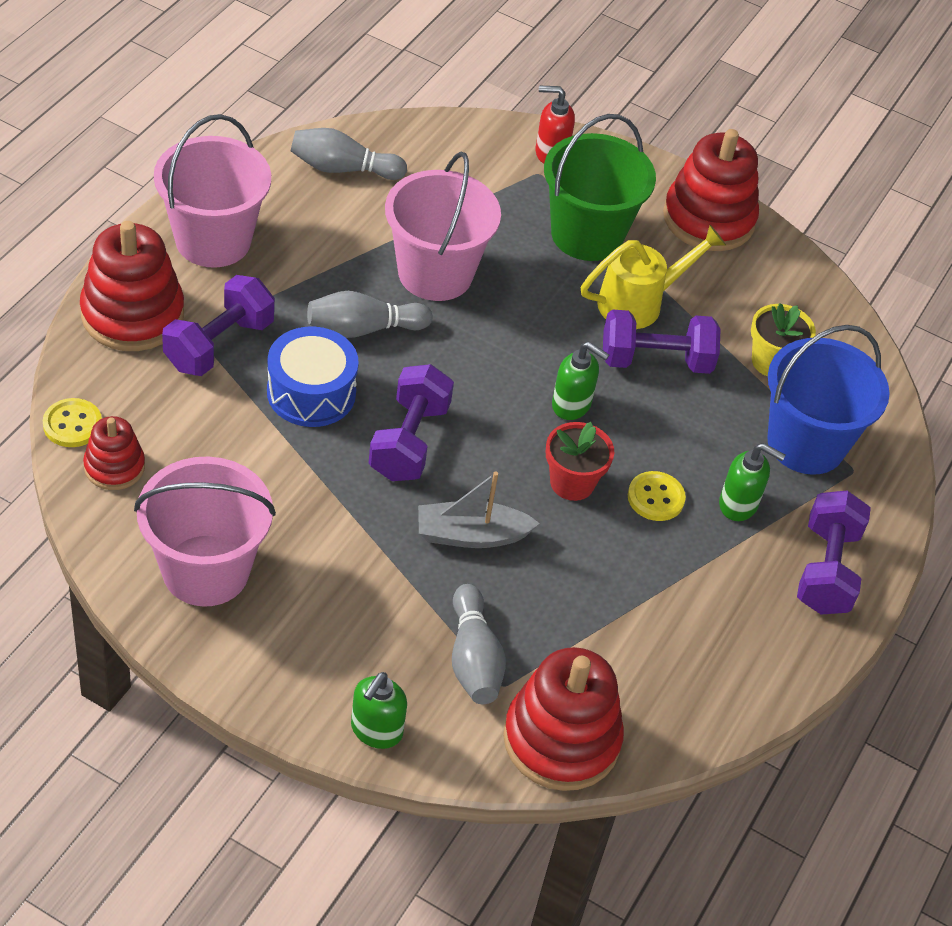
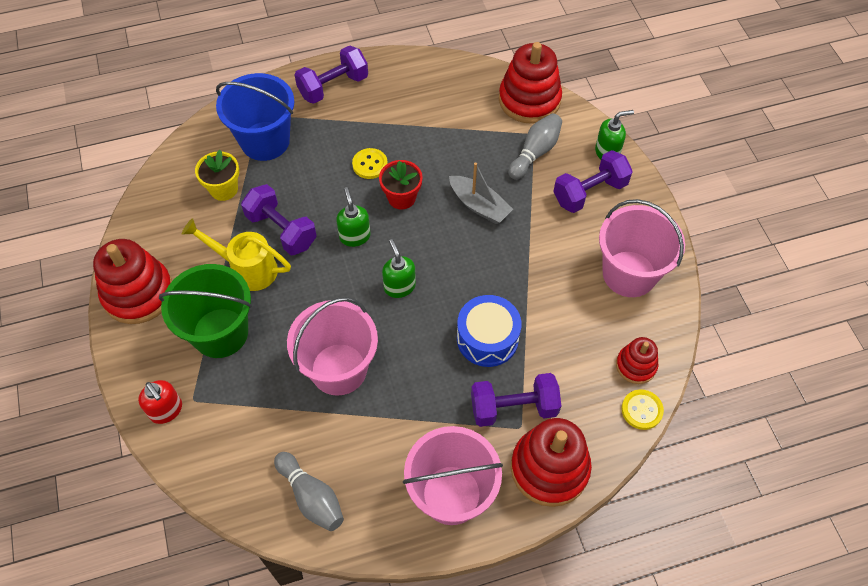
camera: 130 degrees left, 10 degrees up
(364, 329) = (419, 359): grey bowling pin -> none
(409, 441) = (461, 273): purple dumbbell -> purple dumbbell (589, 192)
(738, 504) = (335, 136): green soap dispenser -> green soap dispenser (399, 286)

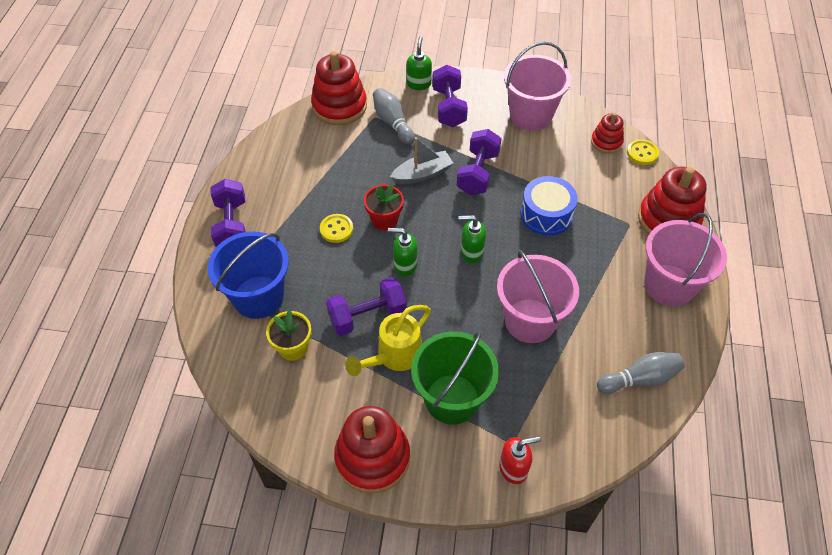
camera: 65 degrees left, 5 degrees down
(513, 408) = (612, 221): purple dumbbell -> purple dumbbell (478, 173)

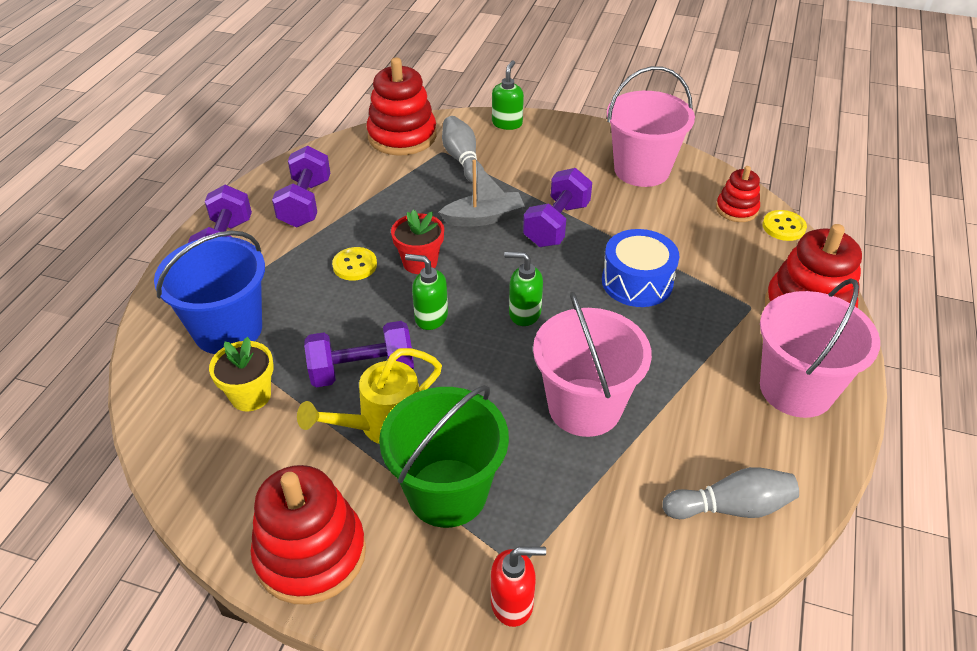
camera: 10 degrees right, 10 degrees down
(449, 107) = (538, 151): purple dumbbell -> purple dumbbell (305, 203)

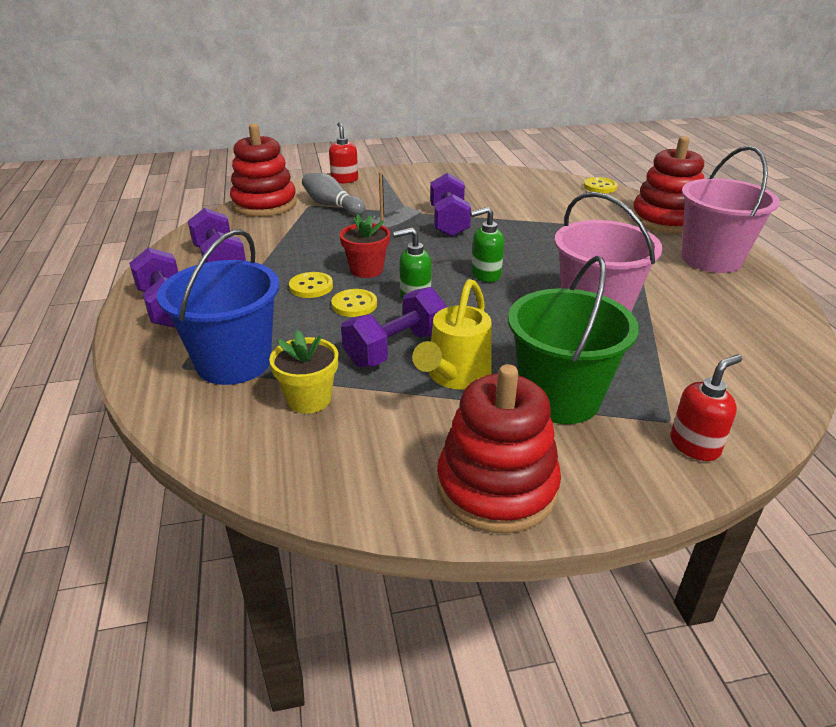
camera: 30 degrees left, 10 degrees down
(372, 303) = (354, 305): none -> yellow button
(507, 123) = (344, 180): green soap dispenser -> red soap dispenser
(637, 282) = (543, 236): blue drum -> none
(641, 170) = (474, 182): pink bucket -> none
(730, 507) = (756, 331): grey bowling pin -> none
(736, 209) = (560, 186): red stacking toy -> none

